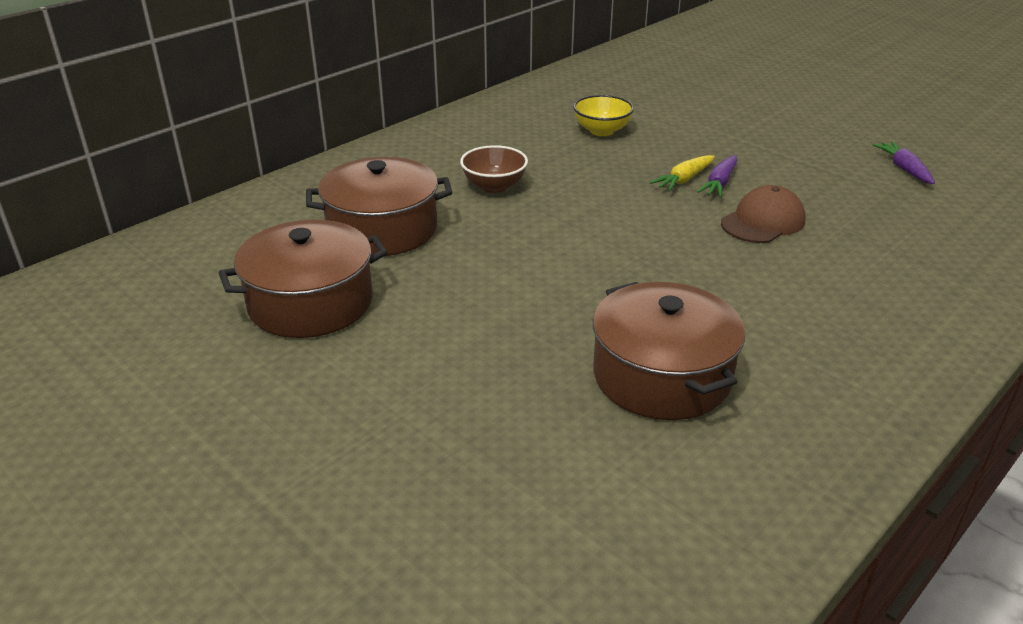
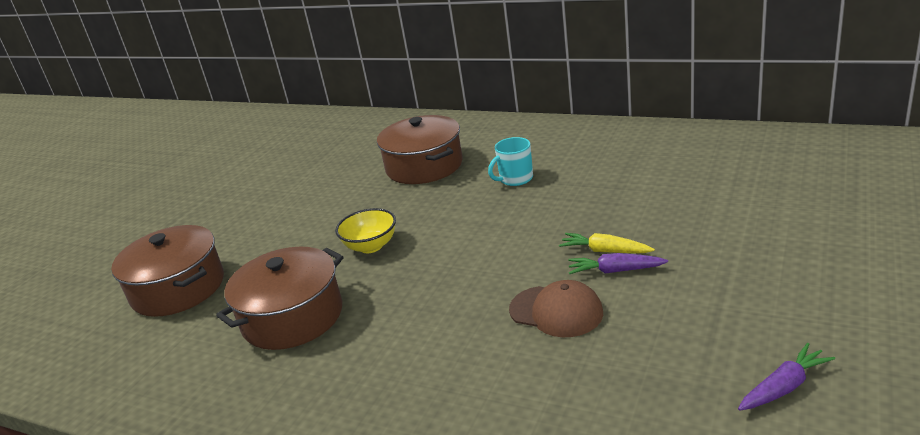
camera: 75 degrees right, 5 degrees down
(310, 303) = (329, 178): brown pot -> brown pot (178, 288)
(494, 186) = (515, 179): brown bowl -> turquoise mug
(602, 131) = (665, 187): yellow bowl -> yellow bowl (371, 246)

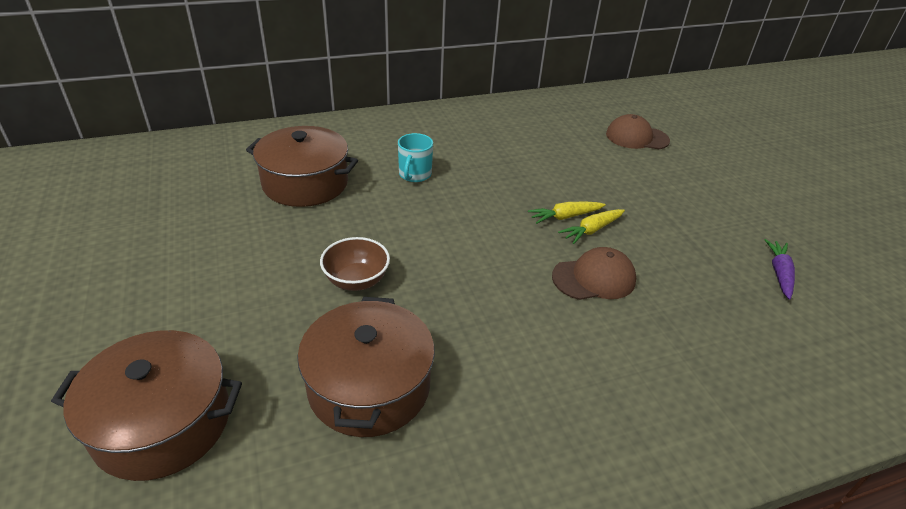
camera: 50 degrees left, 10 degrees up
(371, 246) = (356, 280): yellow bowl -> brown bowl
(615, 271) = (591, 230): purple carrot -> yellow carrot
(812, 195) = (636, 137): none -> brown cap

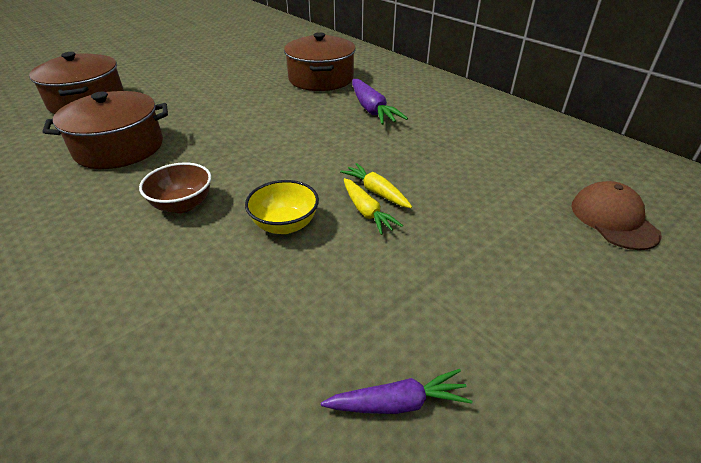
camera: 70 degrees right, 0 degrees up
(356, 280) = (223, 120): brown bowl -> brown bowl (183, 205)
(414, 174) = (372, 110): turquoise mug -> purple carrot
(591, 230) = (366, 212): yellow carrot -> yellow carrot turned 150 degrees counterclockwise
(594, 278) = (285, 225): brown cap -> yellow bowl

